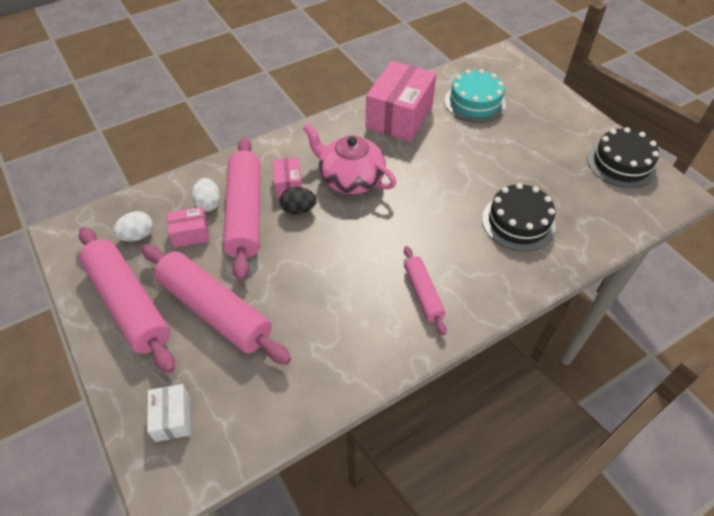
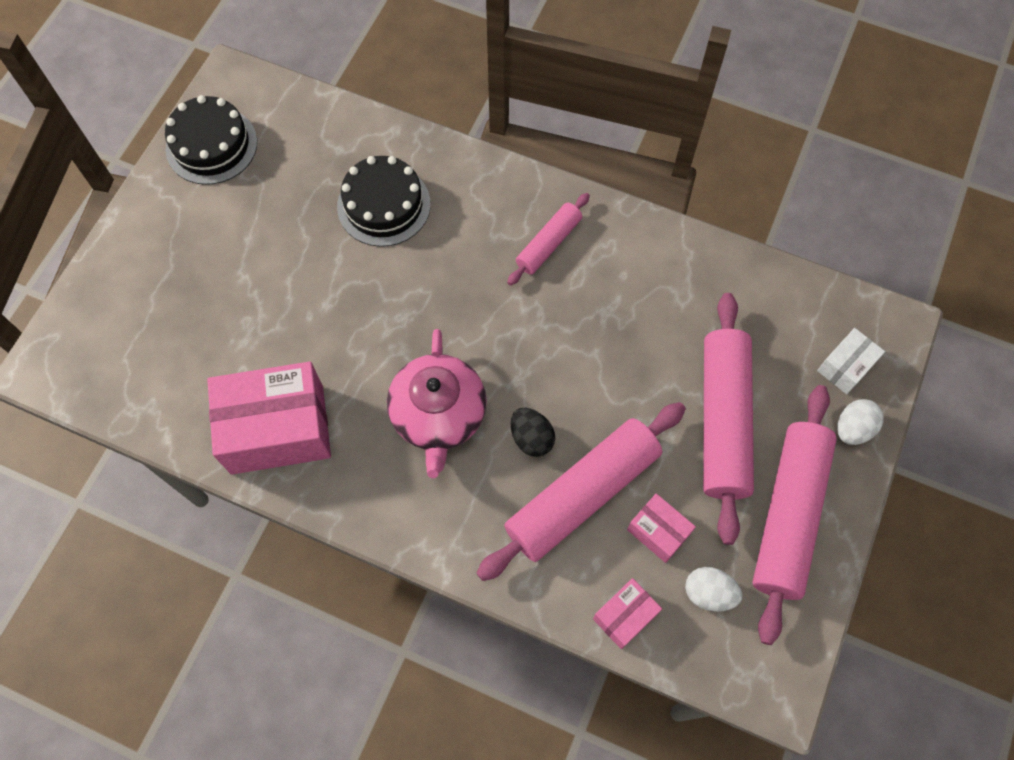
camera: 125 degrees left, 15 degrees up
(208, 204) = (601, 551): white egg -> white egg (853, 428)
(288, 185) = (501, 479): pink box -> pink box (625, 616)
(475, 102) = (184, 352): turquoise cake -> none

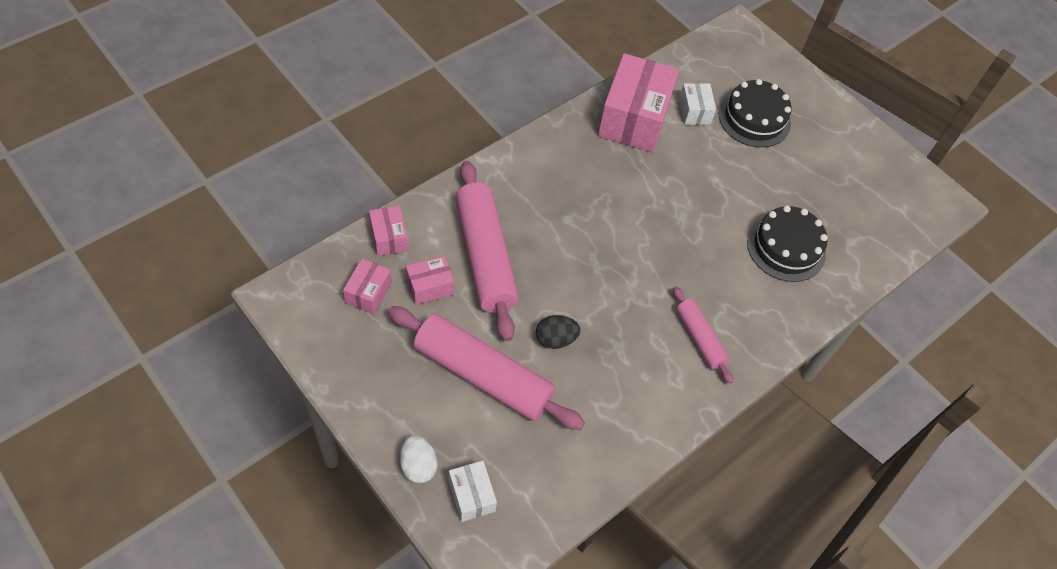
camera: 110 degrees right, 10 degrees down
(211, 145) = (885, 168): black cake -> black cake (754, 119)
(227, 366) = (694, 111): none -> white box
(438, 415) = (594, 204): pink teapot -> none
(531, 438) = (544, 248): black egg -> black egg (555, 339)
(709, 593) = (368, 293): white egg -> pink box
(789, 515) = (384, 376): pink rolling pin -> none

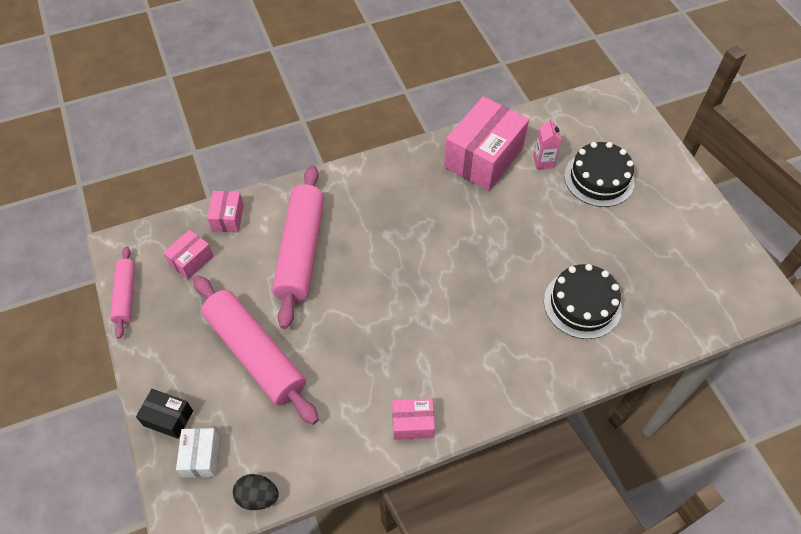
camera: 25 degrees right, 0 degrees up
(418, 466) = (168, 418): white egg -> black box
(429, 287) = (243, 266): pink box -> pink box (412, 423)
(555, 339) = (331, 338): black egg -> black egg (258, 497)
(694, 111) = (543, 161): white box -> pink carton
(699, 338) = (464, 369): pink rolling pin -> pink rolling pin (126, 295)

